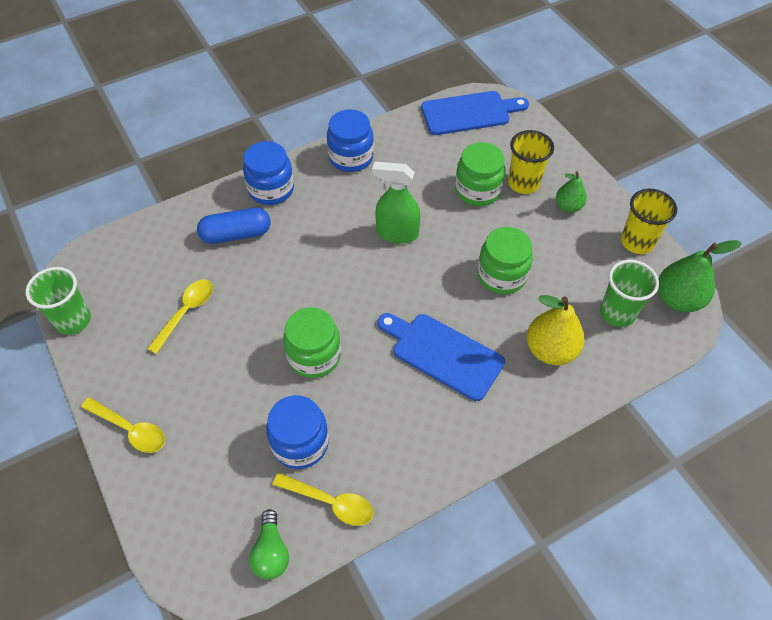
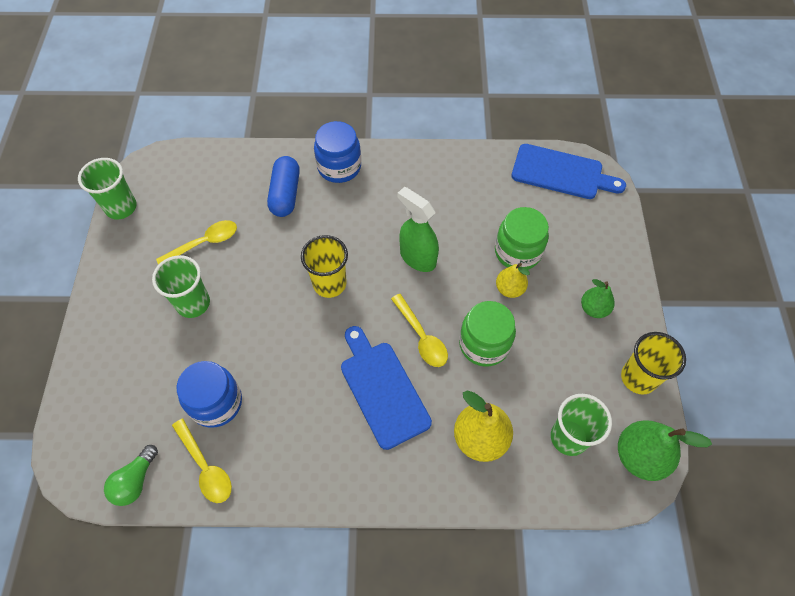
camera: 30 degrees right, 5 degrees up
(130, 429) = (103, 319): yellow spoon -> yellow spoon (421, 337)
(214, 370) = (193, 303): none -> green cup
(236, 234) = (285, 194): blue capsule -> blue capsule turned 75 degrees clockwise
(314, 356) = (276, 333): green jar -> none
(351, 157) = (425, 168): blue jar -> none
(491, 222) = (509, 289): none -> yellow pear
(523, 183) = (566, 265): yellow cup -> yellow cup (329, 284)

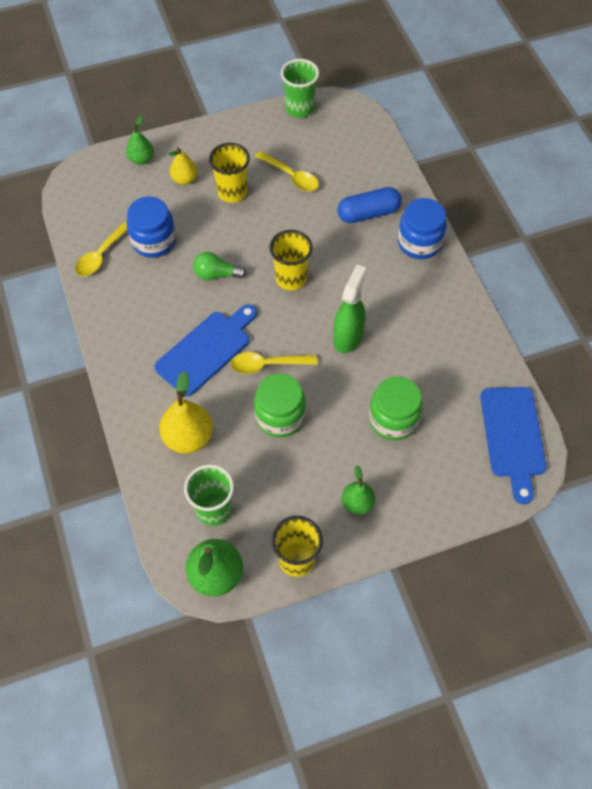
camera: 70 degrees right, 0 degrees up
(91, 383) = (141, 159): none -> green pear
(135, 481) = (77, 217): green light bulb -> green light bulb (216, 274)
(193, 303) = (232, 192): green cup -> yellow cup
(421, 337) = (267, 365): yellow spoon -> yellow spoon turned 45 degrees clockwise
(509, 289) = (347, 423): yellow pear -> yellow pear (184, 179)

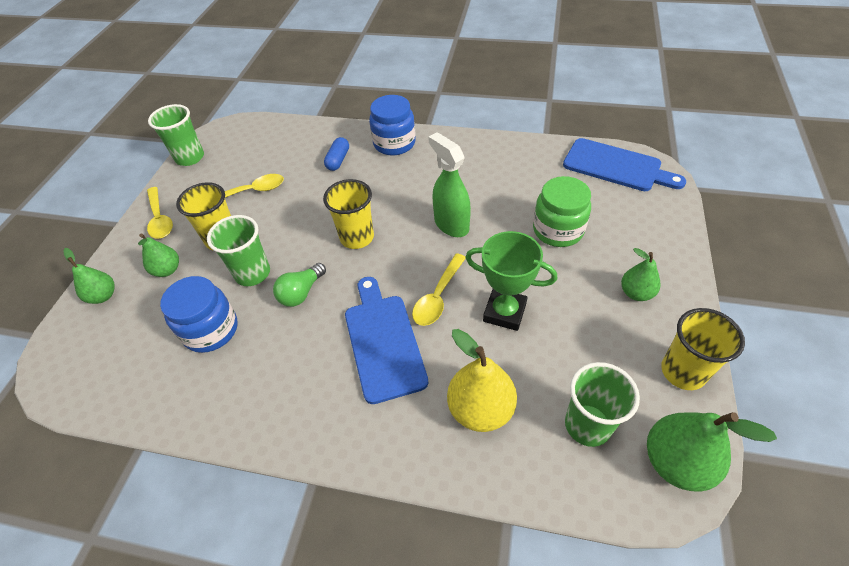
camera: 55 degrees left, 10 degrees down
(101, 255) = (177, 391): yellow spoon -> yellow spoon (160, 219)
(184, 179) = (167, 270): yellow pear -> green pear
(214, 233) = (253, 273): none -> green cup
(280, 416) = (504, 312): green jar -> green trophy
(368, 213) = (338, 160): blue capsule -> blue capsule, size x0.65

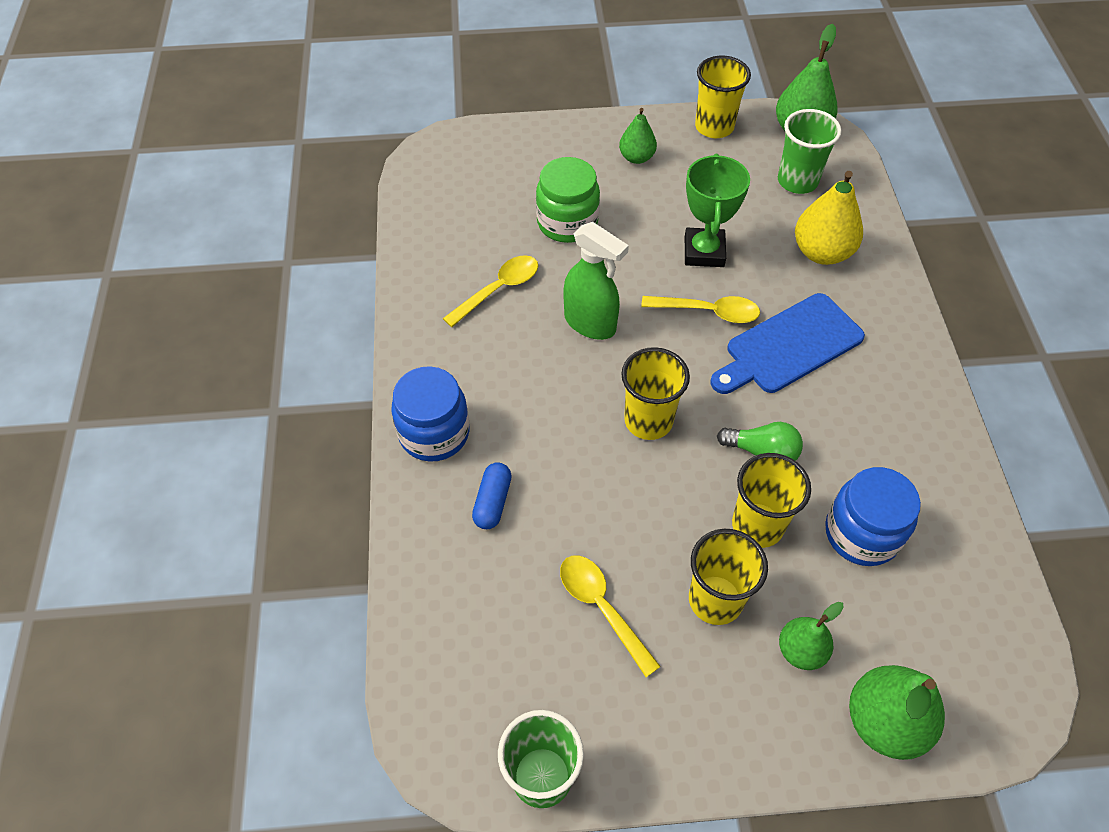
camera: 110 degrees left, 5 degrees up
(103, 296) = (884, 722): green pear -> green pear, size x1.63
(160, 219) = (710, 733): yellow spoon -> yellow spoon (498, 289)
(253, 273) = (757, 525): green cup -> yellow cup
(338, 160) = (492, 502): blue capsule -> blue capsule turned 75 degrees counterclockwise
(451, 224) = (590, 323): green spray bottle -> green spray bottle turned 90 degrees counterclockwise
(616, 166) = (438, 181): blue cutting board -> none

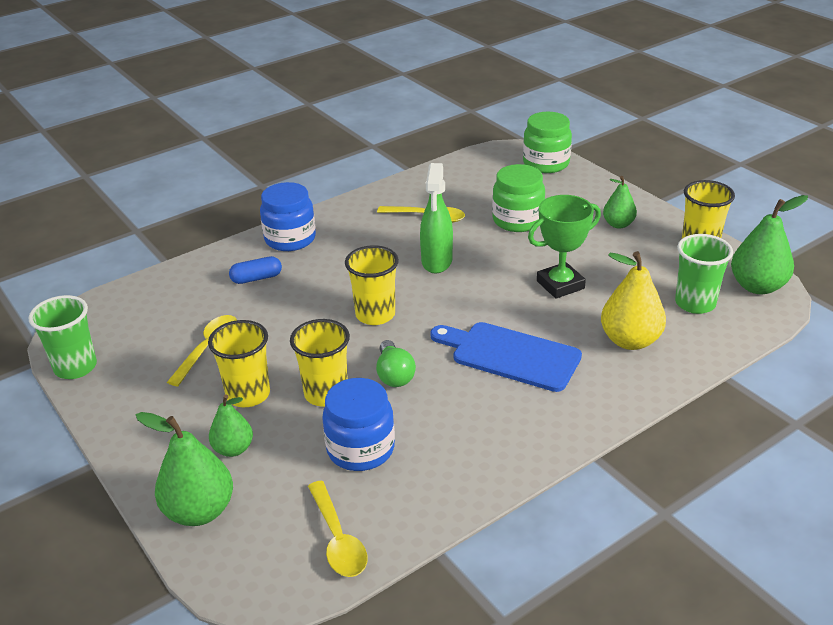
camera: 60 degrees right, 20 degrees down
(478, 145) = (546, 163): none -> green jar
(708, 312) = (502, 306): yellow spoon -> yellow spoon (338, 539)

